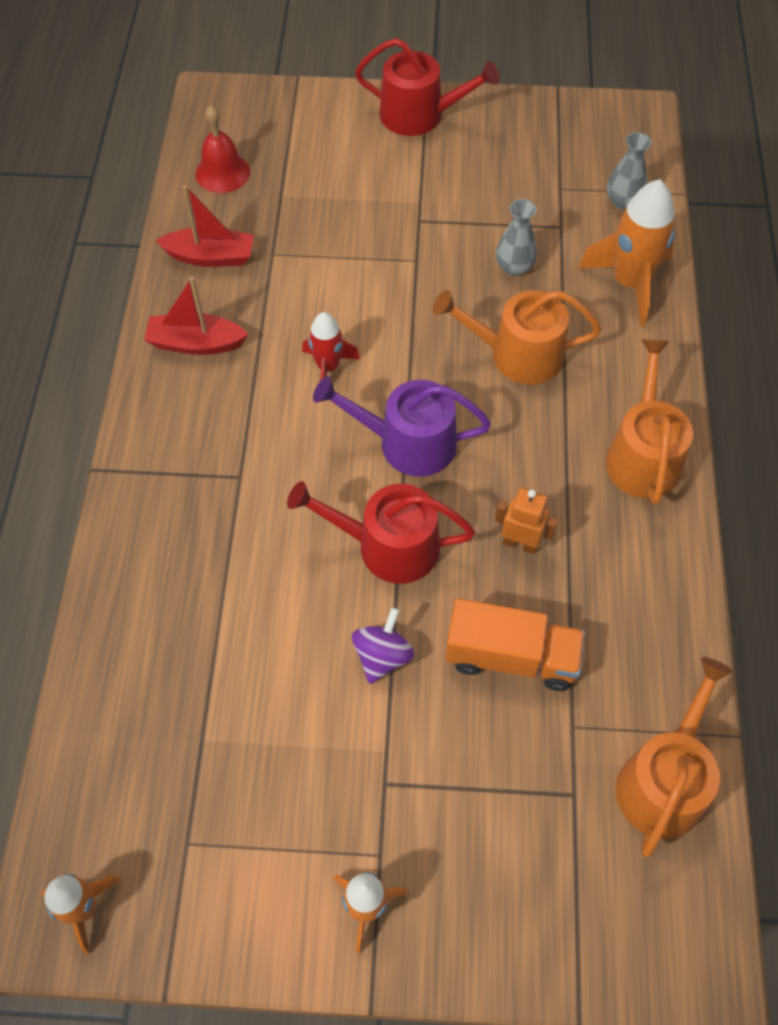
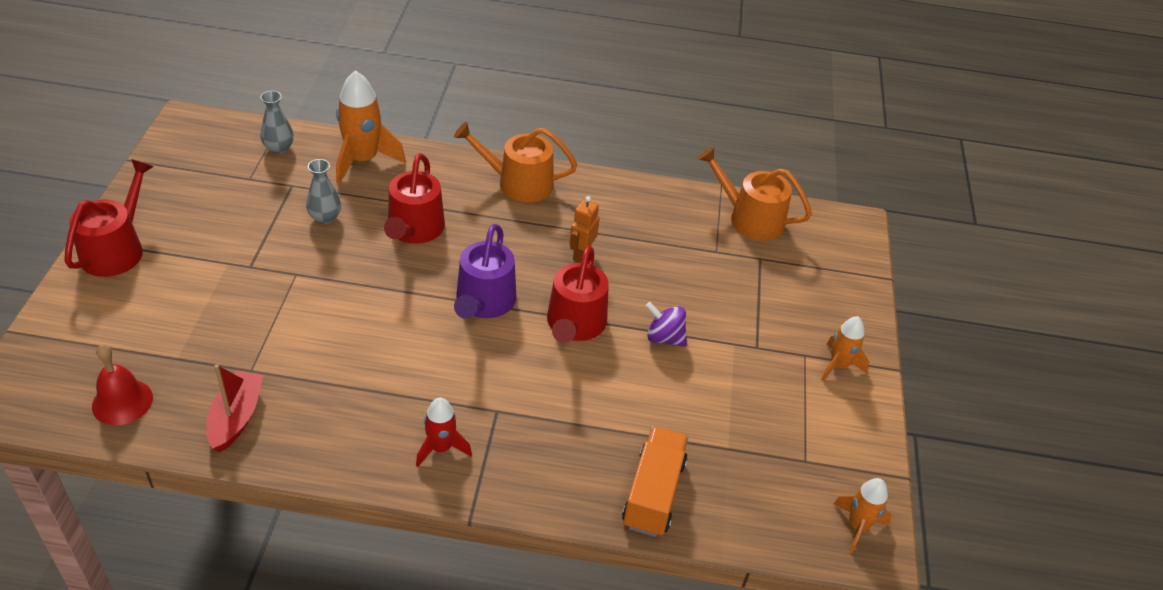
camera: 90 degrees left, 15 degrees down
(196, 343) = (342, 434): red boat -> none
(328, 367) = (396, 343): red rocket -> red rocket (441, 448)
(511, 657) = (667, 272): orange truck -> orange truck (653, 493)
(517, 354) = (414, 229): orange watering can -> red watering can

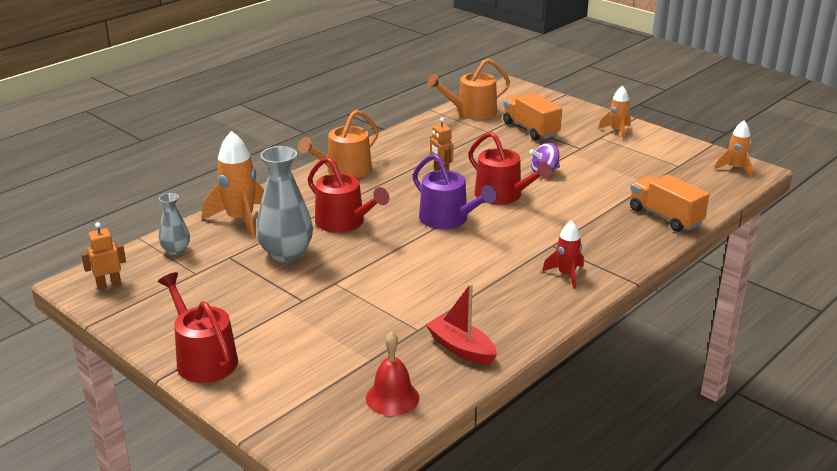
camera: 50 degrees left, 15 degrees down
(196, 139) = (109, 284): none -> orange robot
(325, 217) = (286, 253): grey vase -> grey vase, size x1.82
(759, 284) = (530, 129): none -> orange truck

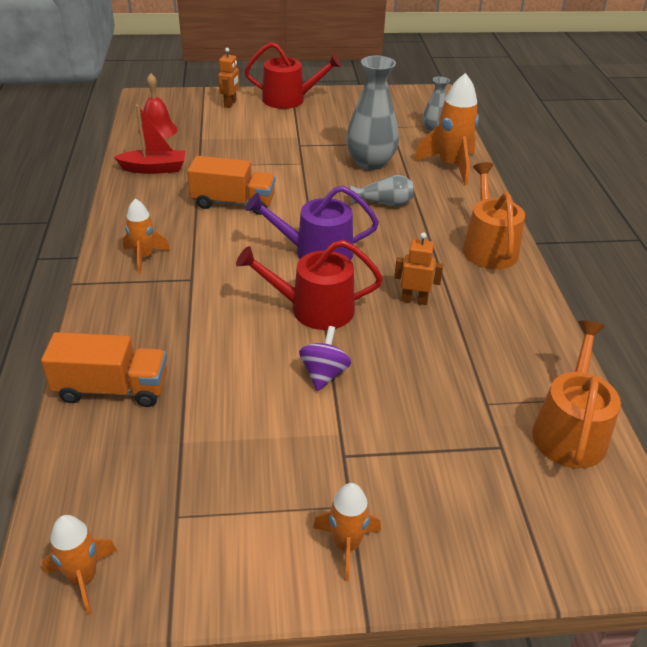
camera: 130 degrees right, 10 degrees up
(109, 284) = (417, 100): orange robot -> orange robot (230, 104)
(344, 222) = (384, 203): red watering can -> grey vase
(530, 129) = (452, 450): orange truck -> orange truck (233, 203)
(566, 275) = (144, 257): red rocket -> orange rocket

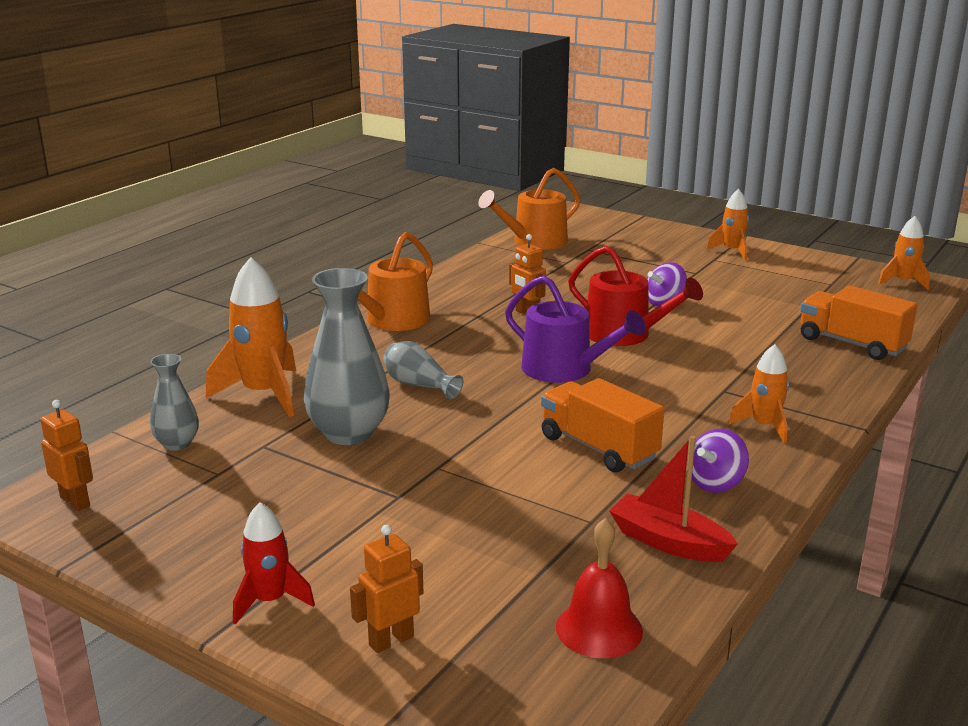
camera: 140 degrees left, 15 degrees down
(151, 206) = (716, 483): none -> purple spinning top
(289, 99) = (270, 601): red watering can -> red rocket
(420, 100) = (75, 501): none -> orange robot

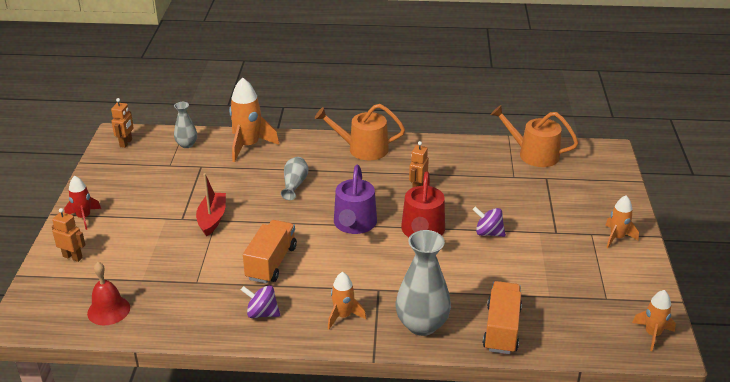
camera: 60 degrees right, 10 degrees up
(349, 433) = (229, 183): grey vase -> grey vase (422, 325)
(668, 542) = (192, 312): red boat -> red boat (212, 219)

